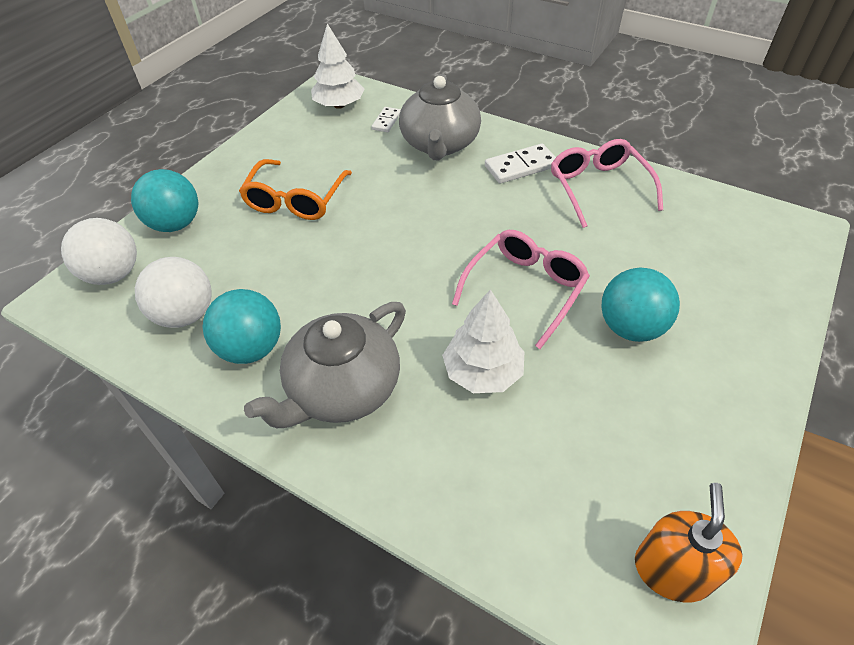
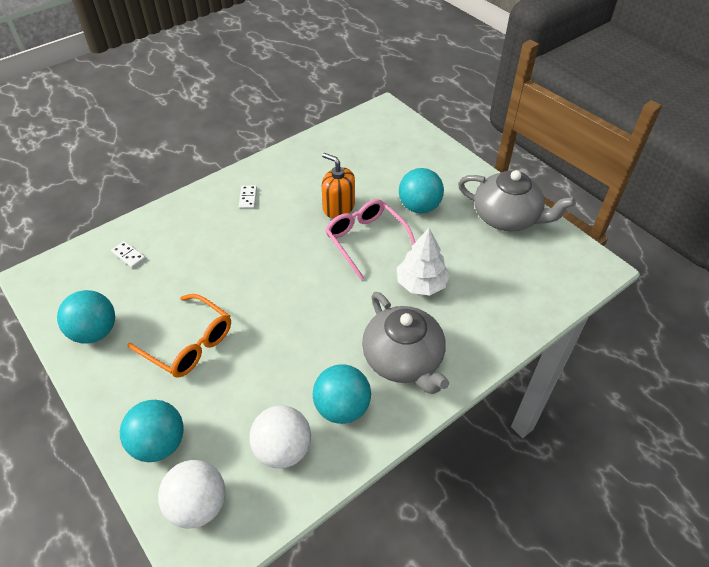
camera: 70 degrees left, 0 degrees up
(287, 138) = (95, 332): none -> turquoise ball
(339, 105) = (75, 281): white tree -> none
(439, 144) = (187, 233): grey teapot -> grey teapot (507, 217)
(521, 166) = (248, 198): white domino -> white domino, size x0.60
(598, 188) = (297, 171): pink glasses -> none
(672, 570) = (564, 254): orange soap dispenser -> orange soap dispenser (338, 207)

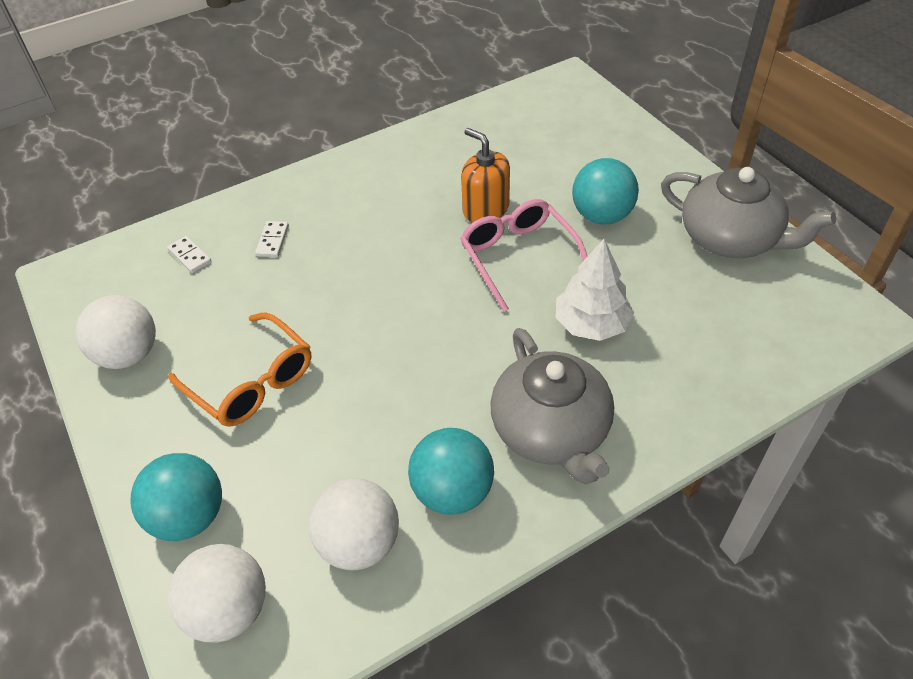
camera: 10 degrees right, 0 degrees up
(95, 332) = (129, 354): turquoise ball -> white ball
(248, 198) = (361, 190): white domino -> white domino (272, 241)

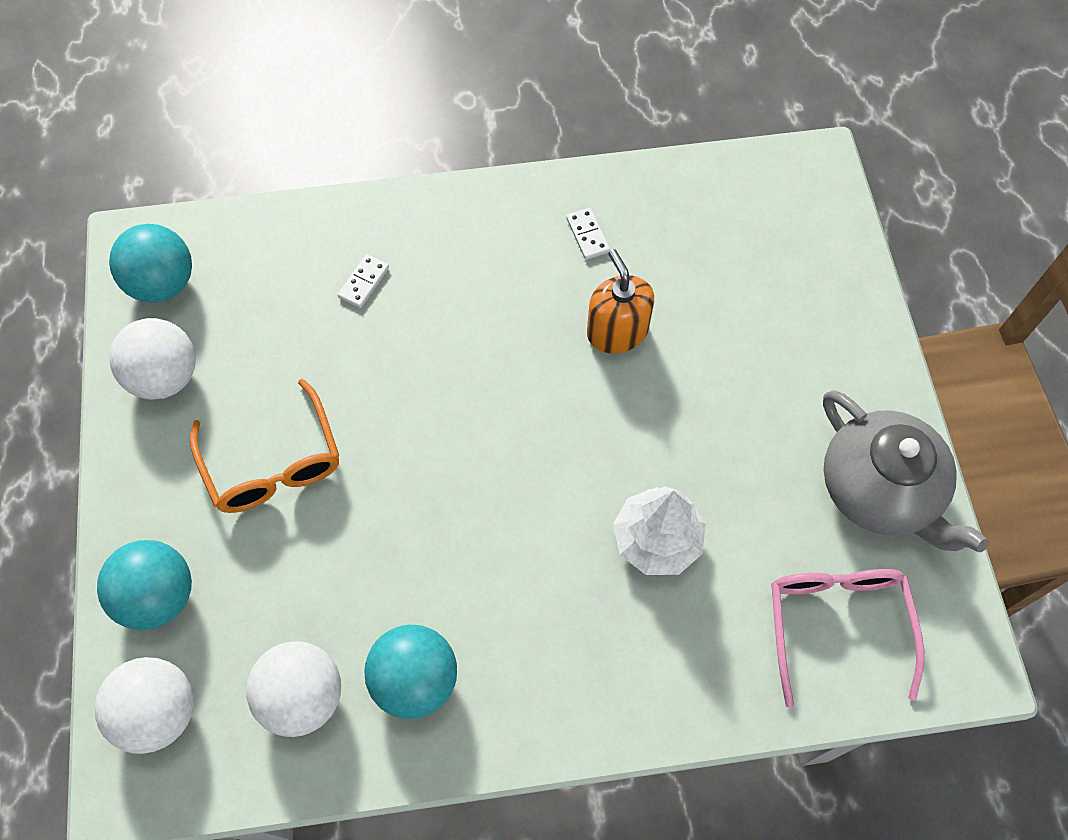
camera: 20 degrees right, 15 degrees up
(190, 256) = (269, 269): white domino -> white domino (587, 235)
(518, 257) = (621, 415): pink glasses -> pink glasses (836, 624)
(551, 431) = (546, 654): grey teapot -> none
(601, 216) = (746, 395): turquoise ball -> turquoise ball (163, 283)

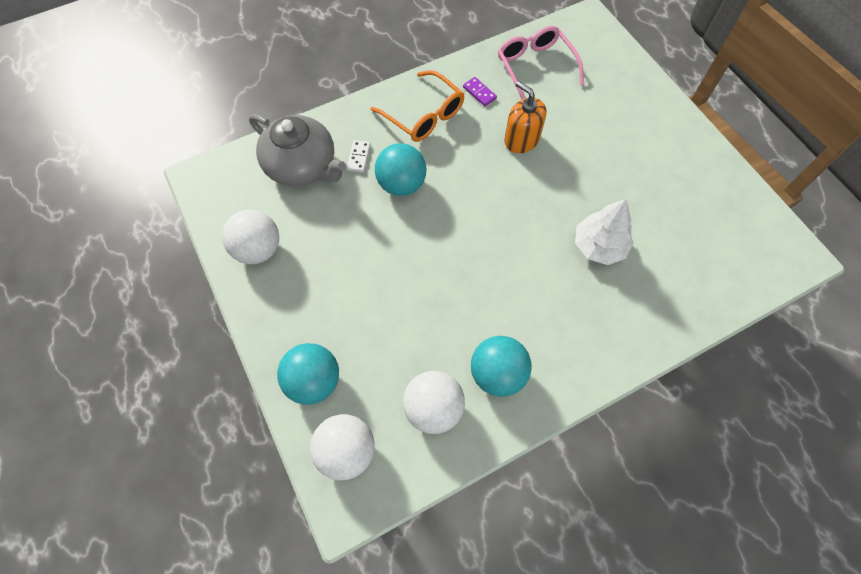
camera: 20 degrees left, 0 degrees up
(163, 283) = (231, 195): turquoise ball -> turquoise ball (401, 184)
(273, 463) = (351, 278): orange glasses -> orange glasses (424, 115)
(587, 235) = (479, 93): white domino -> purple domino
(836, 624) = (719, 258): pink glasses -> pink glasses (535, 67)
(880, 490) = (707, 179): grey teapot -> grey teapot (302, 166)

